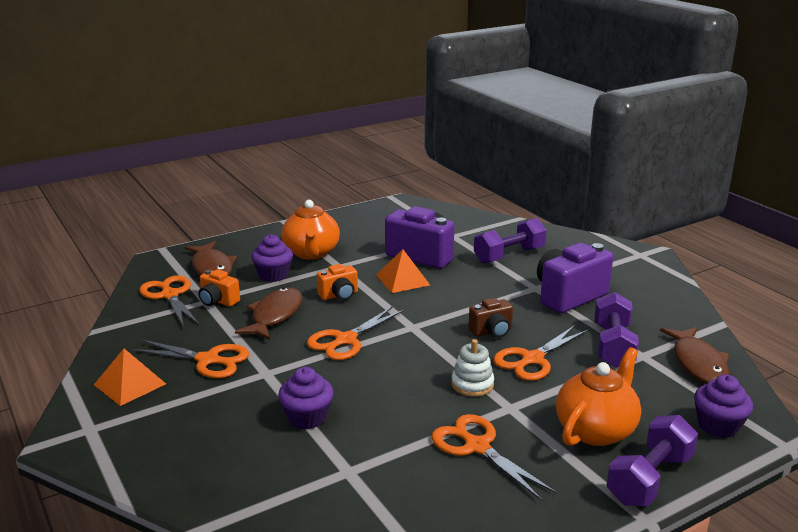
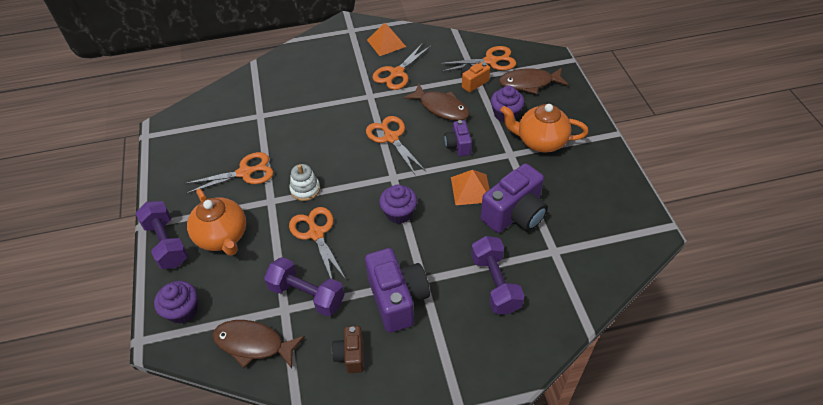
camera: 110 degrees right, 25 degrees up
(307, 417) = (315, 107): purple cupcake -> purple cupcake (399, 213)
(339, 295) = (458, 145): orange camera -> purple camera
(492, 331) = (365, 222): brown camera -> brown camera (351, 355)

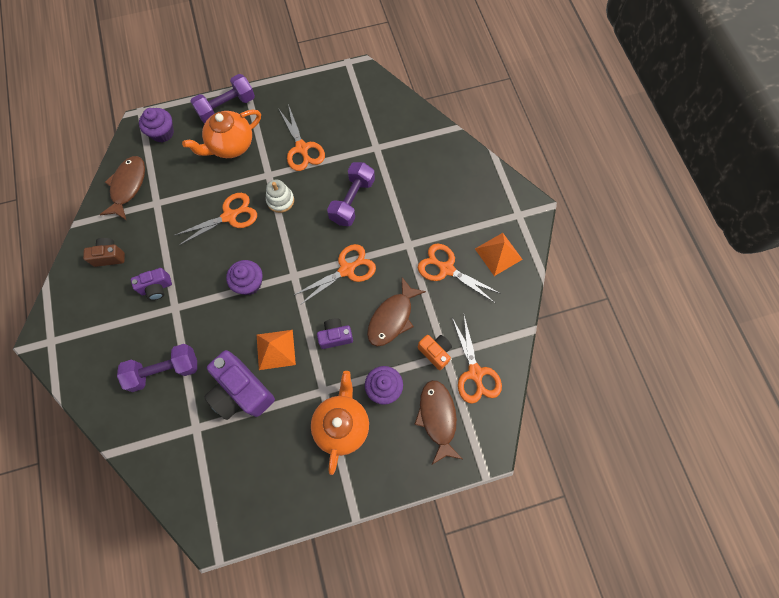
camera: 85 degrees right, 20 degrees up
(307, 295) = (168, 217): purple dumbbell -> purple dumbbell (352, 201)
(397, 299) = (156, 288): purple camera -> purple camera, size x0.54

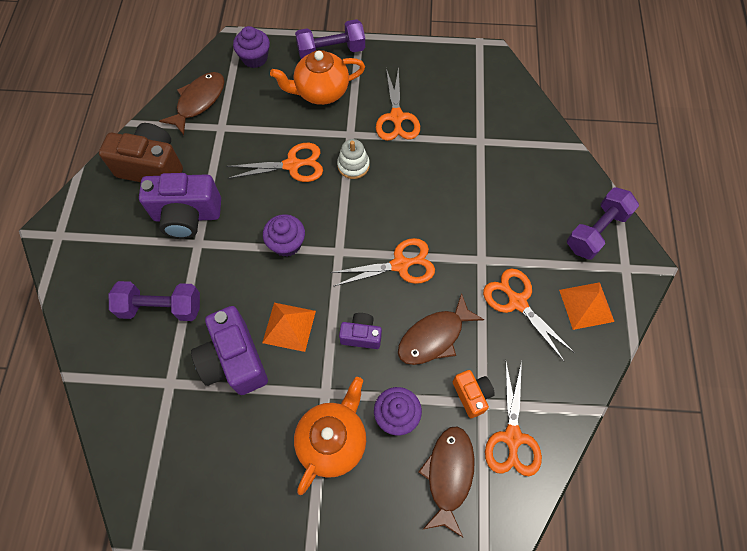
camera: 20 degrees right, 5 degrees down
(109, 256) = (152, 167): brown camera -> brown camera, size x1.85
(156, 288) = (187, 216): purple camera -> purple camera, size x1.85
(352, 201) = (433, 190): purple dumbbell -> purple dumbbell (596, 231)

